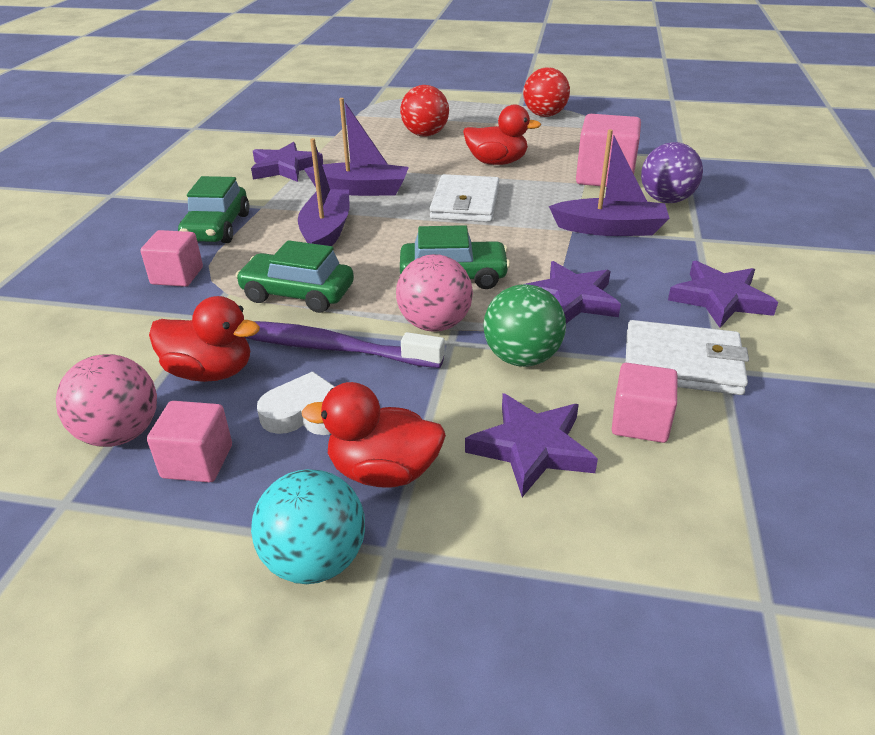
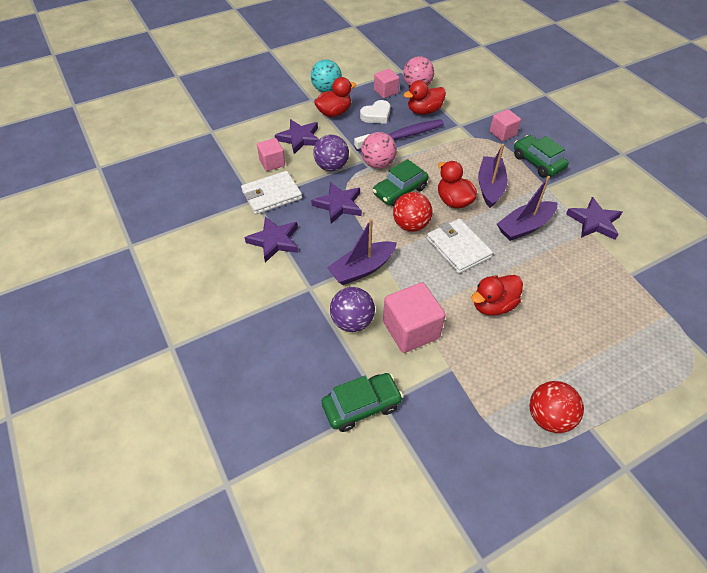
camera: 140 degrees right, 15 degrees up
(298, 294) = (446, 150): green car -> green car (361, 406)
(326, 232) = (490, 187): purple boat -> purple boat turned 135 degrees counterclockwise
(398, 238) = (453, 201): none -> red duck
(425, 134) = (583, 315): red ball -> red ball (411, 225)
(522, 358) = (331, 167): green ball -> purple ball

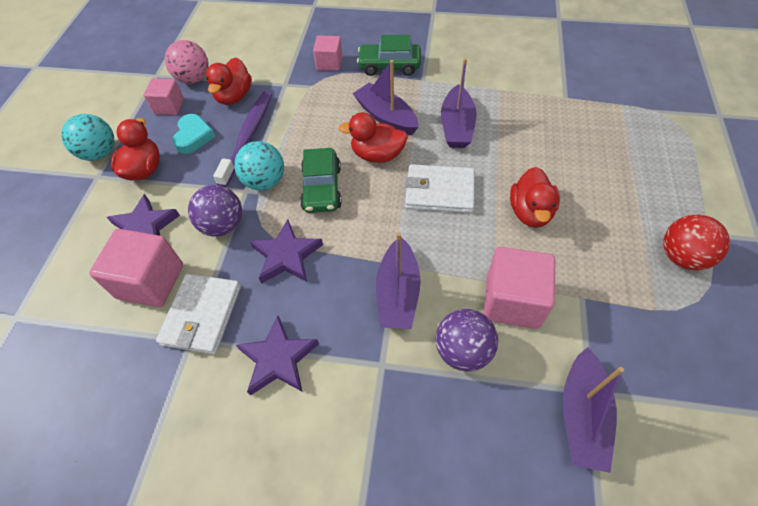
camera: 50 degrees left, 5 degrees up
(272, 163) = (150, 281): pink cube -> pink cube, size x1.64
(361, 406) = (582, 415): green car -> purple boat
(376, 115) = (193, 136): white heart -> turquoise heart
(378, 164) = (265, 181): pink ball -> turquoise ball
(411, 225) = (376, 210): red ball -> none
(594, 222) = (491, 79): purple star -> none

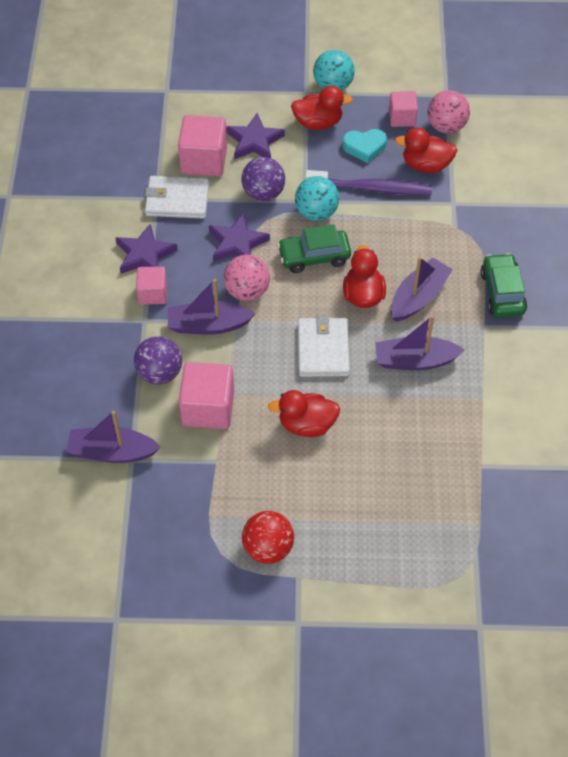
camera: 80 degrees right, 0 degrees up
(329, 63) = (495, 236): pink cube -> pink cube (153, 293)
(356, 251) = (247, 291): none -> pink ball

